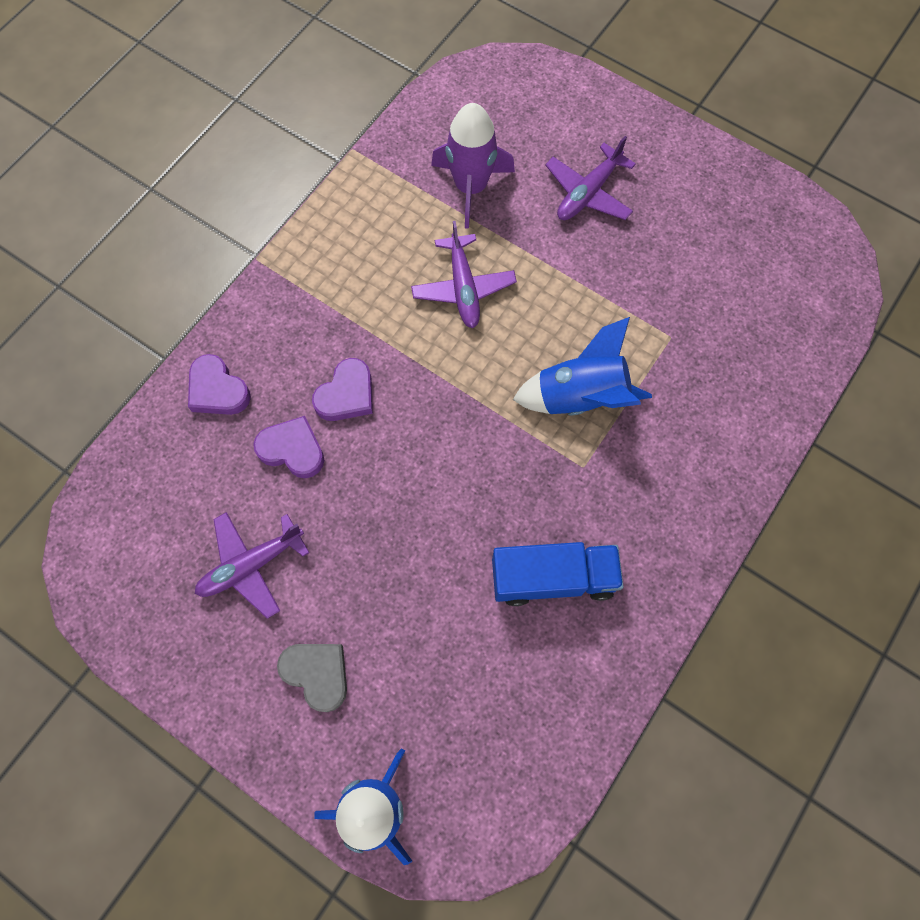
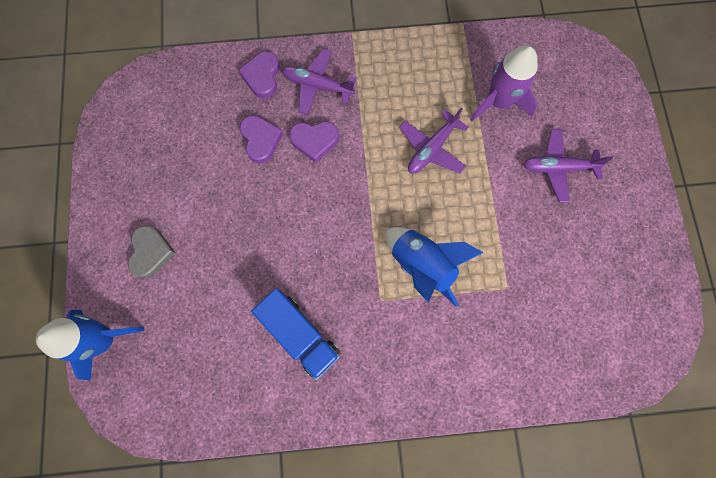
camera: 50 degrees right, 5 degrees up
(251, 565) = (182, 172): purple plane -> purple plane (317, 86)

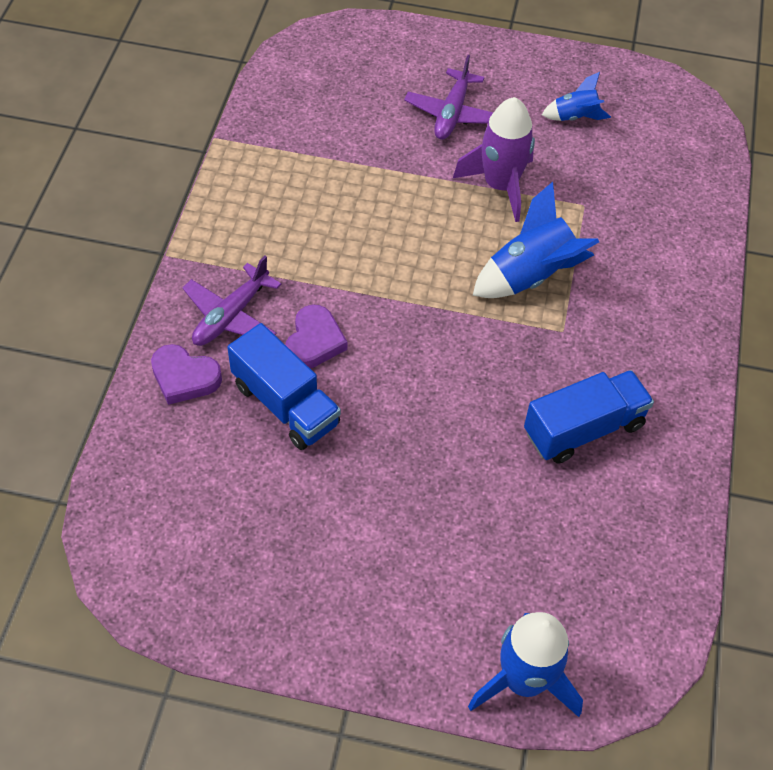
camera: 75 degrees left, 20 degrees down
(151, 252) = (408, 587): grey heart -> none
(260, 140) = (285, 404): purple heart -> blue truck
(432, 148) = (379, 221): purple plane -> none
(499, 102) = (343, 138): purple rocket -> purple rocket (500, 186)
(598, 260) = (575, 117): none -> blue rocket

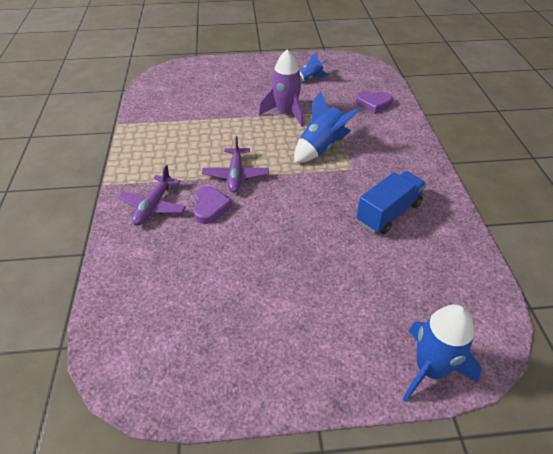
camera: 15 degrees left, 10 degrees down
(184, 377) = (133, 246): purple heart -> purple heart (373, 104)
(285, 404) = (204, 245): blue truck -> none
(452, 113) = (246, 89): purple plane -> purple plane (236, 175)

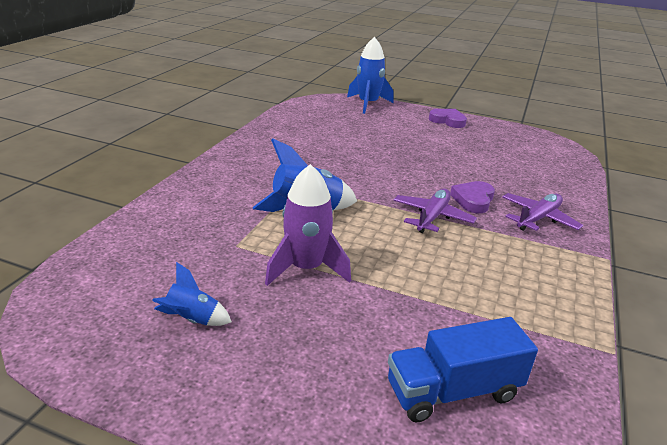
camera: 155 degrees left, 15 degrees down
(373, 104) = (165, 236): purple heart -> purple heart (448, 121)
(388, 213) = (306, 150): blue truck -> blue truck (453, 391)

